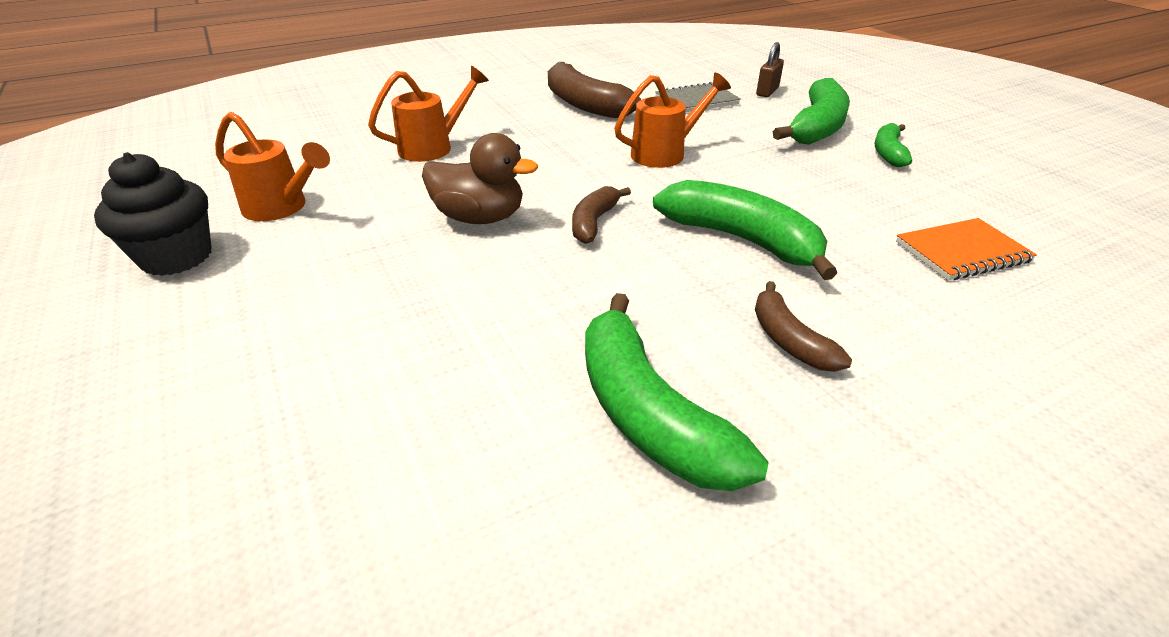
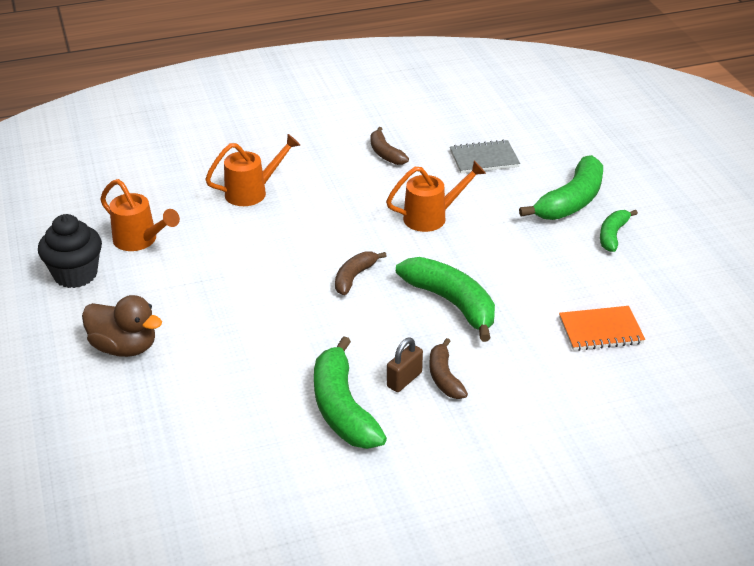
camera: 10 degrees right, 0 degrees up
(480, 218) = (275, 264): brown duck -> brown duck (124, 347)
(584, 104) = (385, 153): brown banana -> brown banana, size x0.56
(767, 91) = (553, 153): brown padlock -> brown padlock (404, 380)

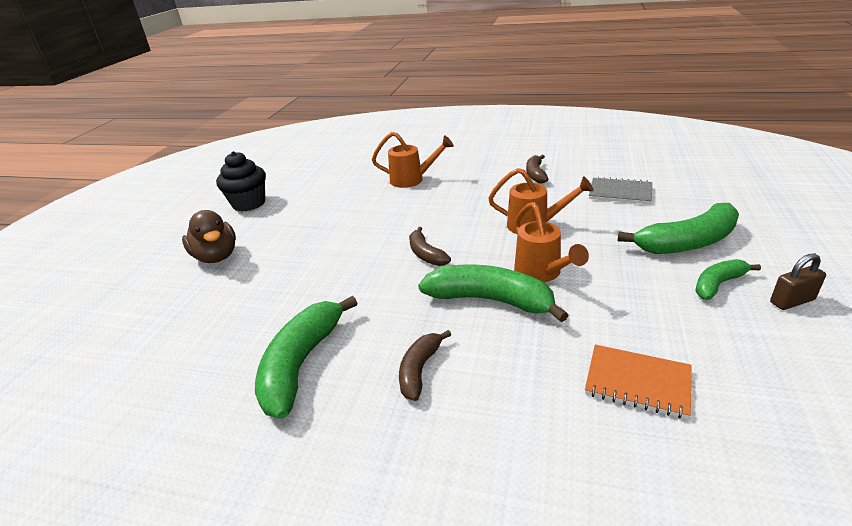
camera: 35 degrees right, 5 degrees down
(140, 241) = (309, 193): orange watering can -> orange watering can (541, 273)
(354, 277) = (426, 254): brown banana -> brown banana turned 90 degrees counterclockwise
(404, 380) = (381, 357): brown padlock -> brown padlock (792, 301)
(452, 303) = (490, 300): green banana -> green banana turned 60 degrees counterclockwise

